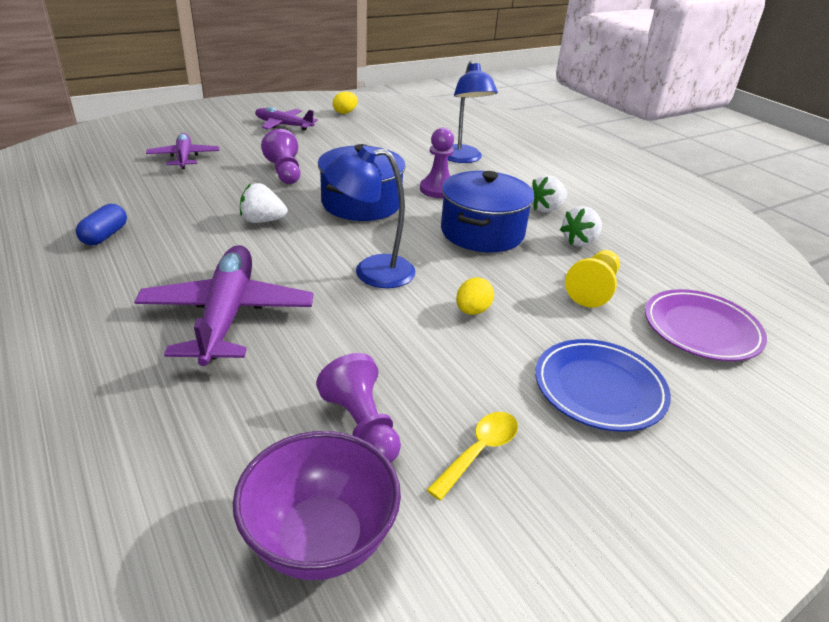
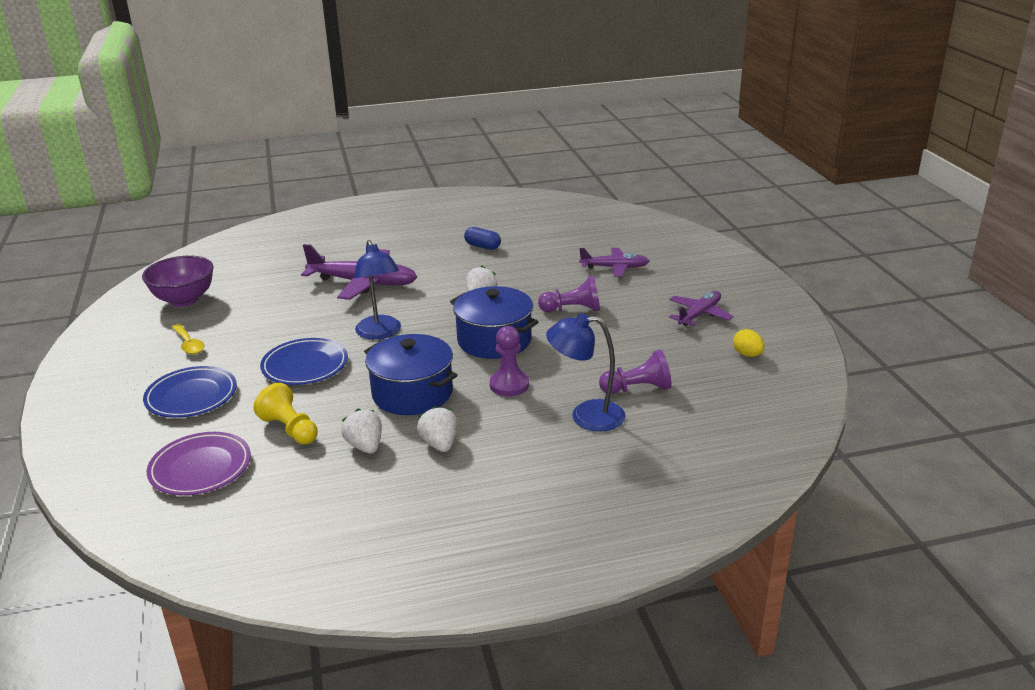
camera: 110 degrees right, 5 degrees down
(362, 426) = (237, 315): purple pawn -> purple pawn (637, 389)
(371, 272) = (380, 333): blue lamp -> blue lamp turned 150 degrees clockwise
(472, 311) = (305, 366): yellow egg -> blue plate

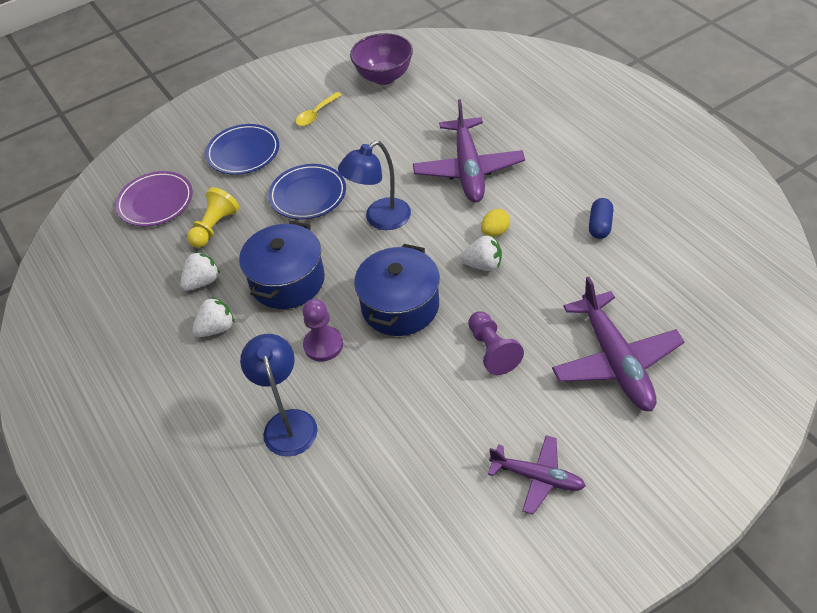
camera: 75 degrees right, 20 degrees up
(614, 268) = (615, 360): purple plane -> purple plane, size x1.66
(637, 389) = (350, 454): purple pawn -> none
(747, 355) = (461, 548): yellow egg -> yellow egg (495, 232)

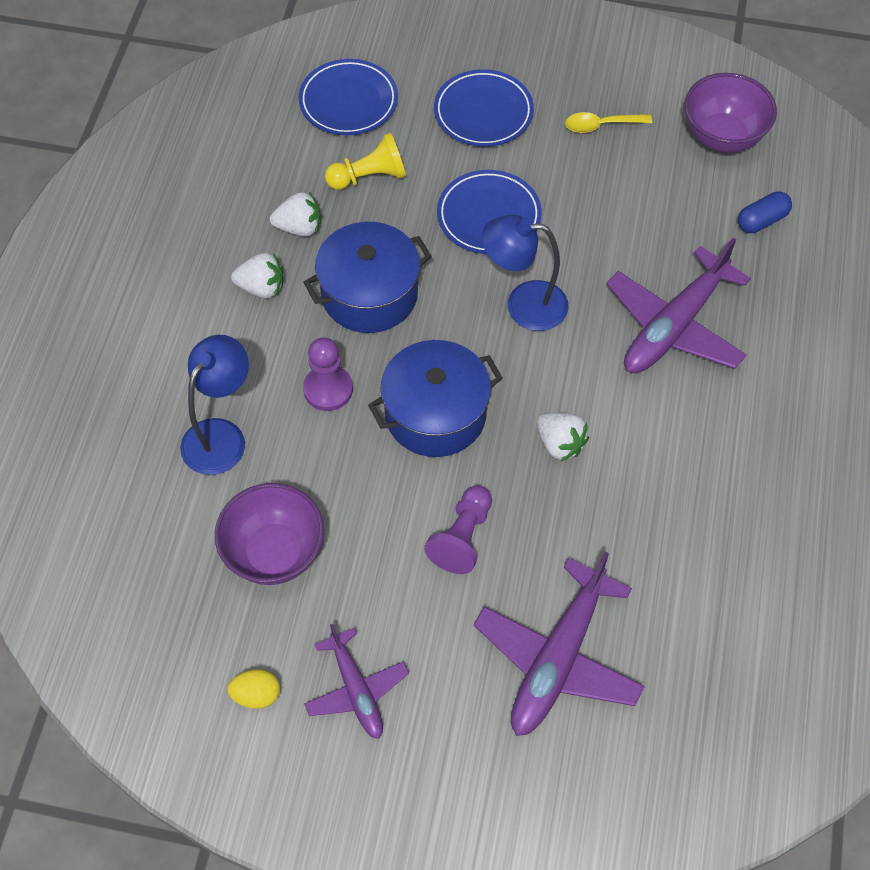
camera: 40 degrees right, 10 degrees up
(155, 202) = (348, 101): purple plate -> blue plate
(399, 453) = (274, 553): none -> purple bowl
(495, 232) = (614, 420): yellow egg -> yellow egg (256, 695)
(600, 225) = (725, 511): blue capsule -> blue capsule (761, 220)

